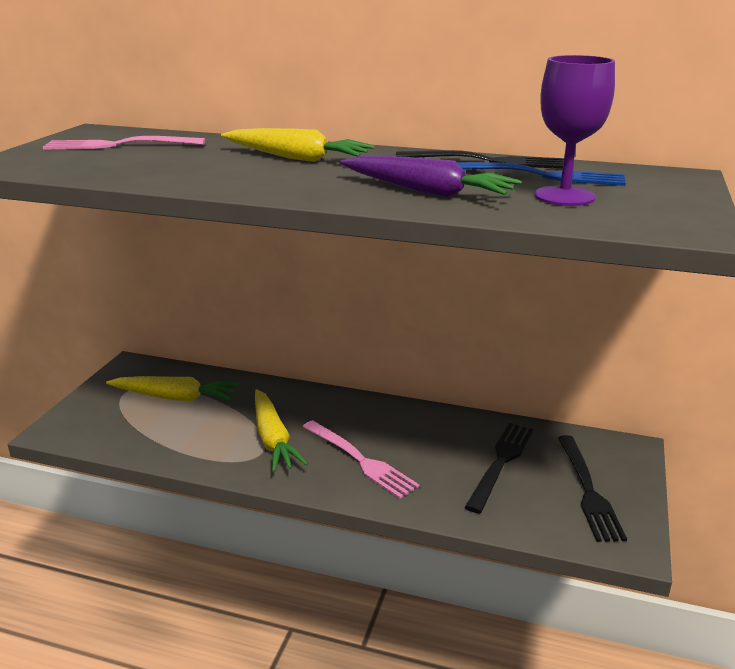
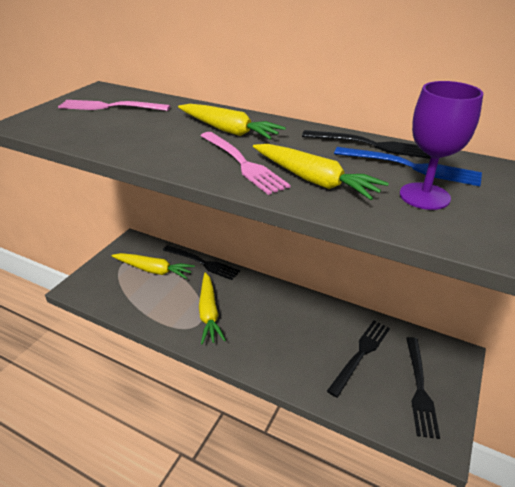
camera: 10 degrees right, 10 degrees up
(248, 382) = (203, 263): none -> black fork
(361, 460) = (263, 339): pink fork -> pink fork (243, 163)
(426, 191) = (313, 180): purple carrot -> yellow carrot

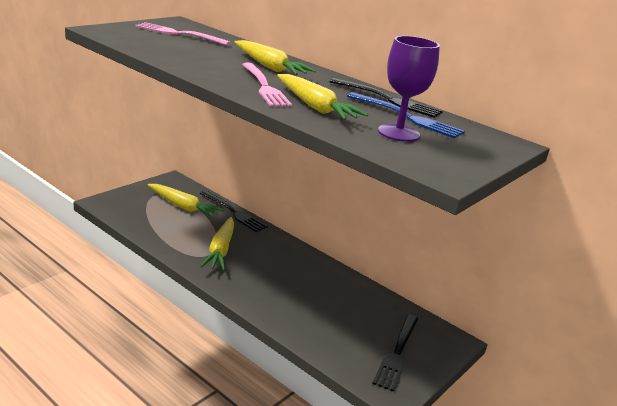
camera: 10 degrees right, 10 degrees down
(361, 354) = (353, 315): black fork -> none

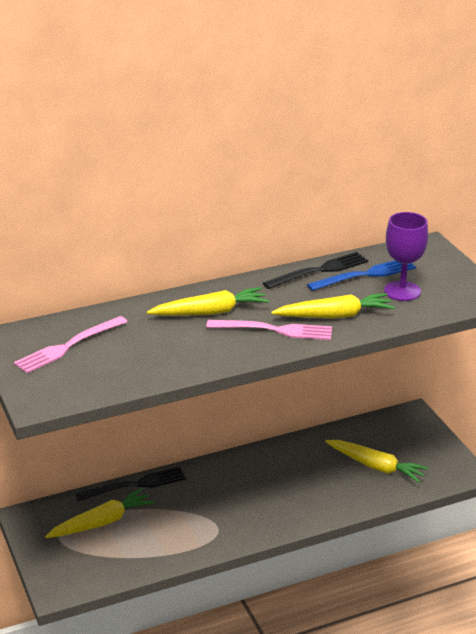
camera: 60 degrees left, 5 degrees up
(221, 250) = (211, 514): yellow carrot -> yellow carrot (376, 466)
(397, 354) = (418, 452): black fork -> none

